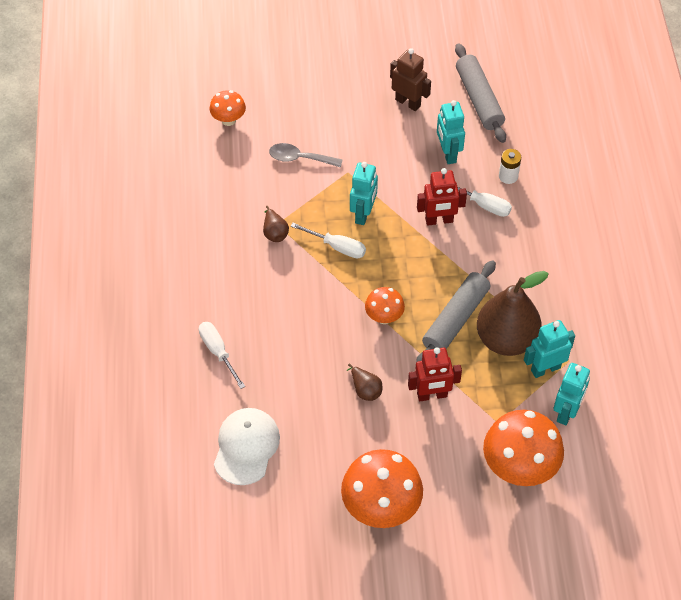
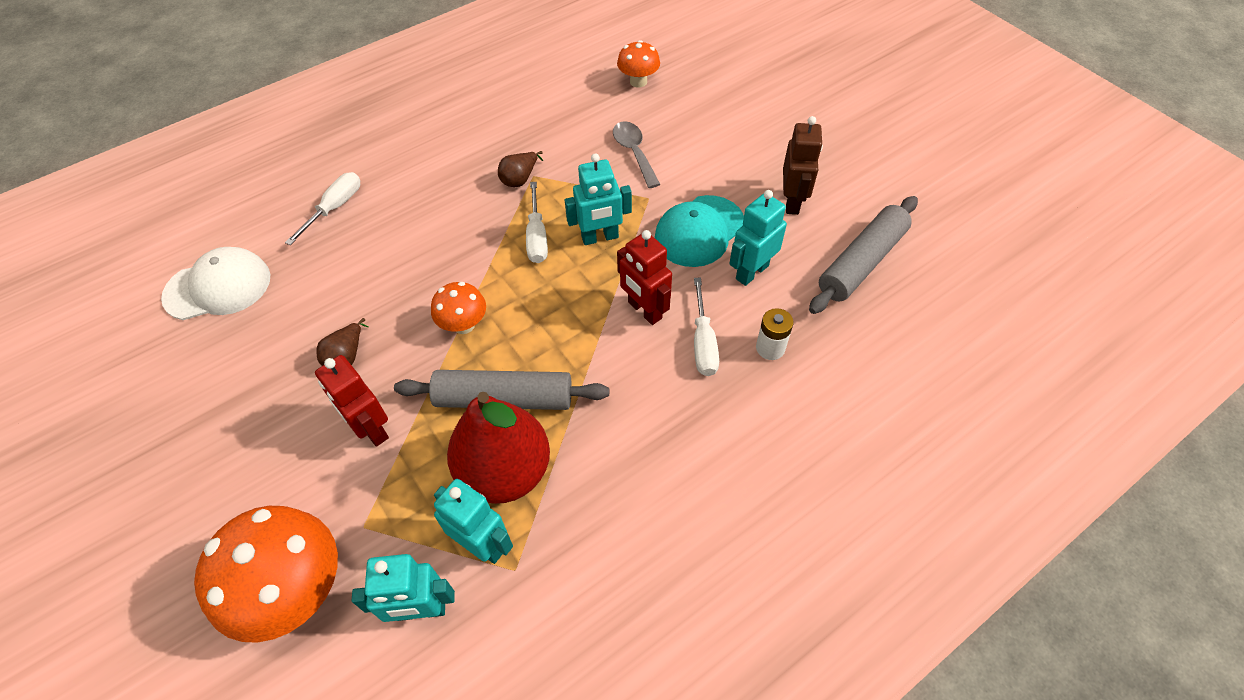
camera: 60 degrees right, 0 degrees up
(381, 508) = (174, 455): orange mushroom -> none
(396, 161) = (699, 231): none -> turquoise cap
(506, 339) = (505, 471): brown pear -> red pear

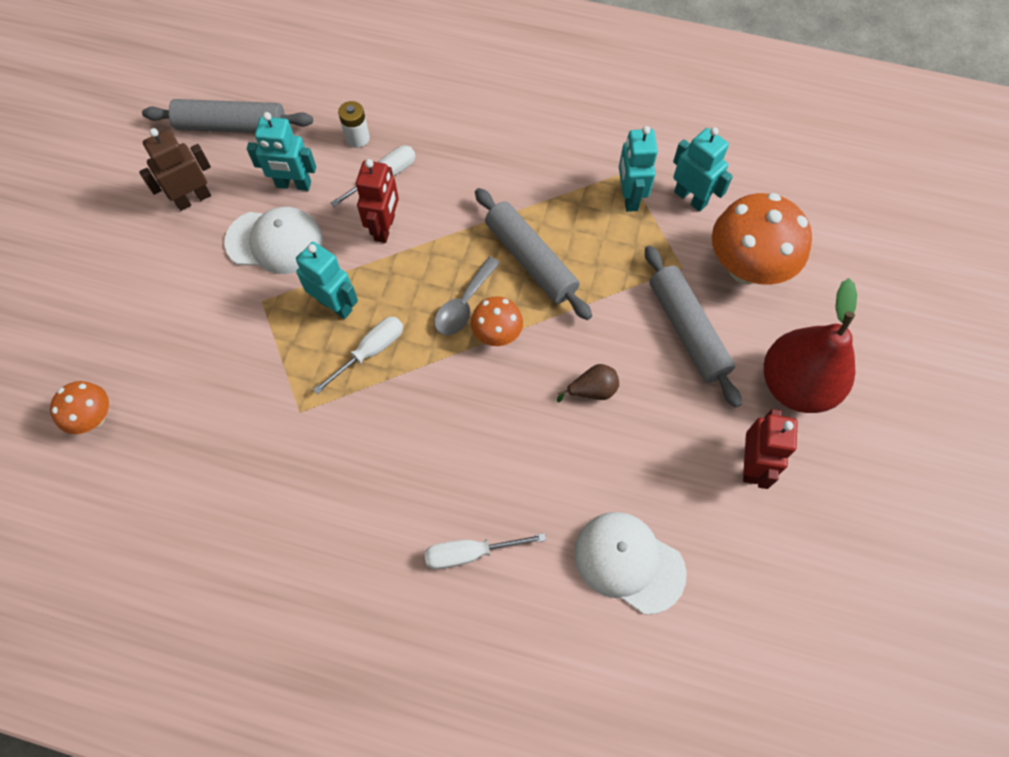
camera: 130 degrees left, 10 degrees up
(307, 473) = (687, 330): none -> grey rolling pin
(371, 429) = (625, 321): red robot -> red robot (751, 464)
(505, 471) = (577, 220): red pear -> red pear (796, 385)
(520, 179) = (312, 419): brown pear -> none
(634, 152) = (209, 349): grey spoon -> grey spoon (464, 304)
(699, 231) = (275, 241): turquoise cap -> white cap

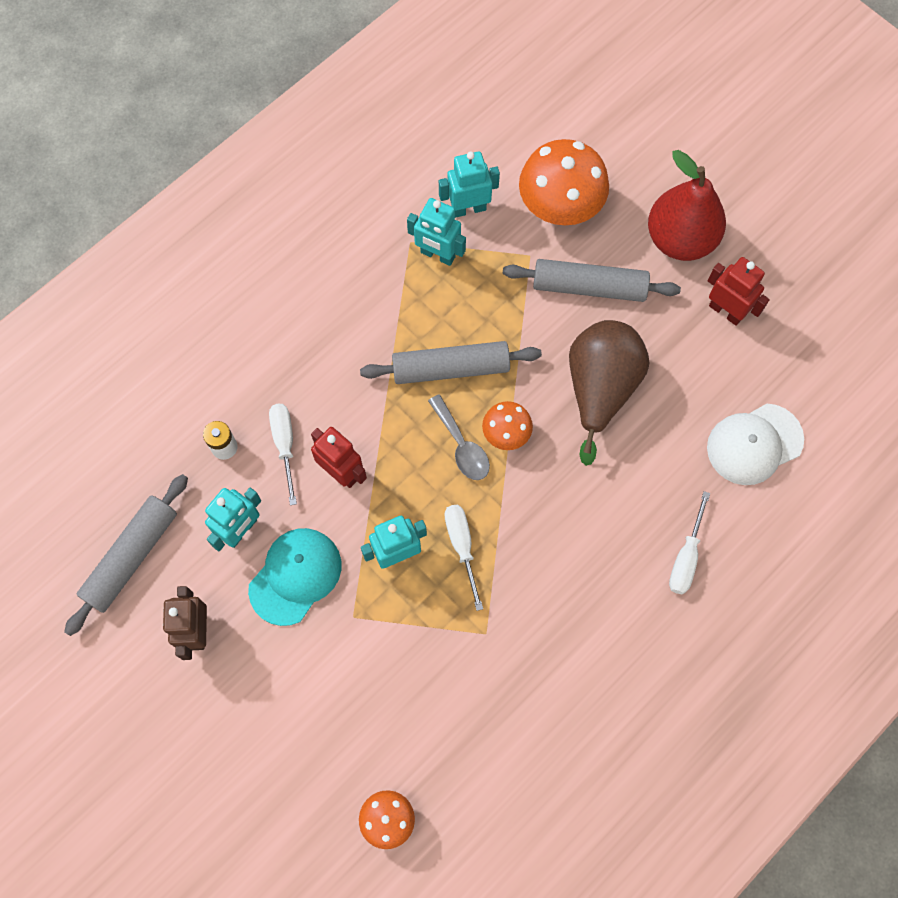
camera: 60 degrees left, 5 degrees up
(275, 241) = (295, 576): white cap -> turquoise cap
(592, 390) = (600, 389): brown pear -> brown pear, size x2.34

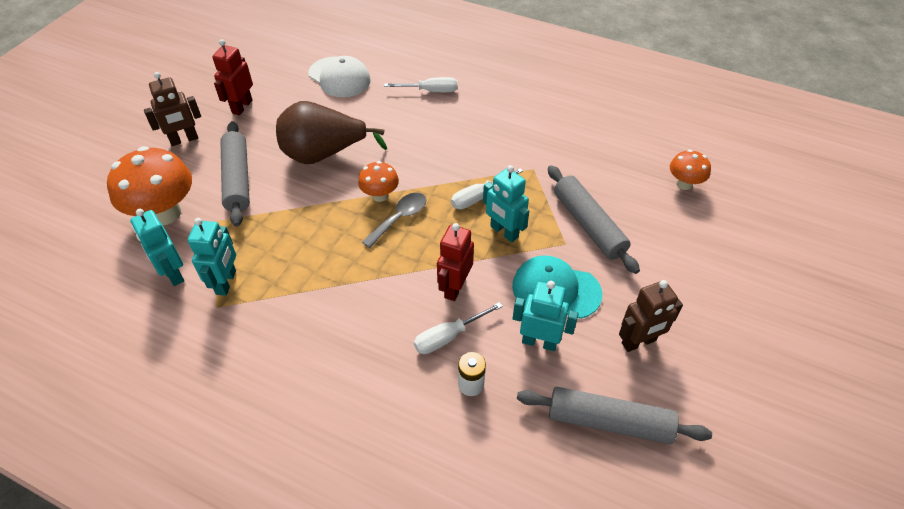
camera: 110 degrees left, 20 degrees down
(450, 368) = (335, 243): grey rolling pin -> grey rolling pin (588, 225)
(680, 239) = (184, 140): red pear -> brown robot

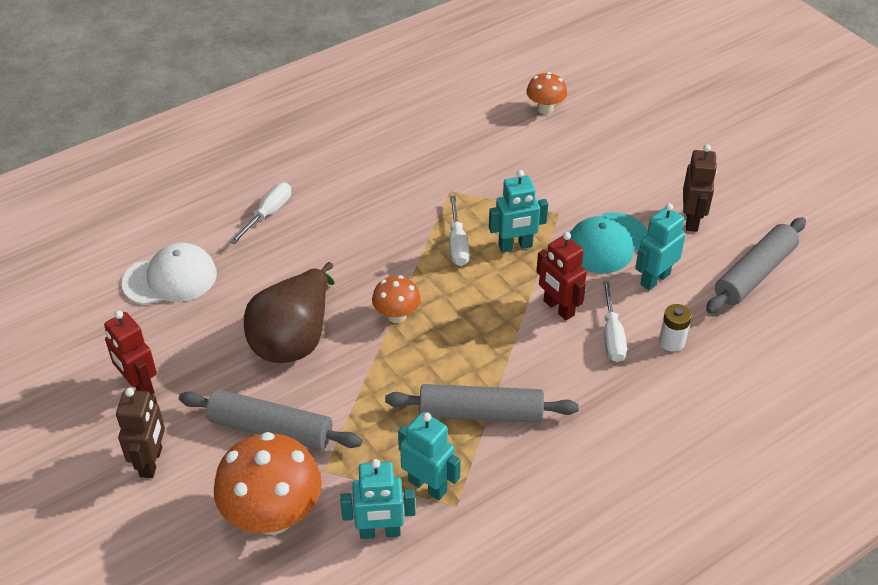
camera: 60 degrees left, 5 degrees down
(400, 218) = (441, 313): grey spoon -> none
(588, 225) = (548, 188): grey rolling pin -> grey rolling pin (481, 413)

